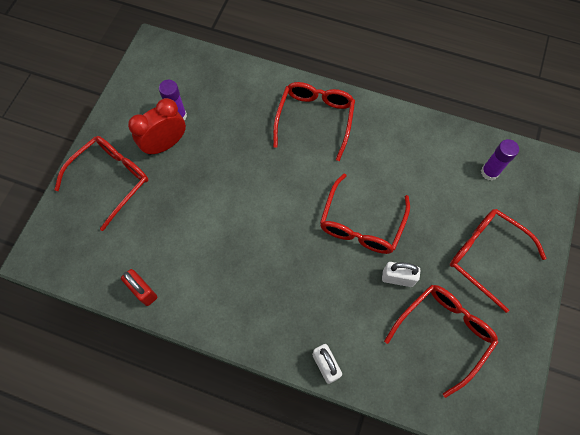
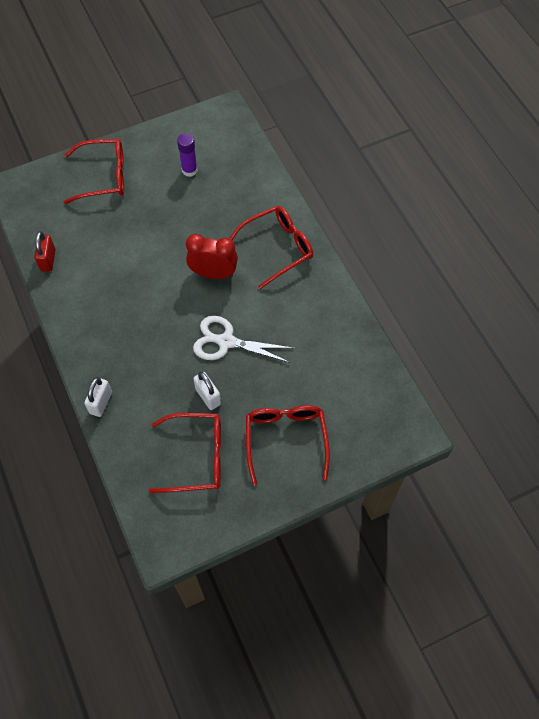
camera: 45 degrees right, 5 degrees down
(165, 144) = (160, 182): red clock -> red clock (213, 273)
(361, 223) = (226, 342): red glasses -> white scissors
(489, 172) = (359, 390): purple glue stick -> none

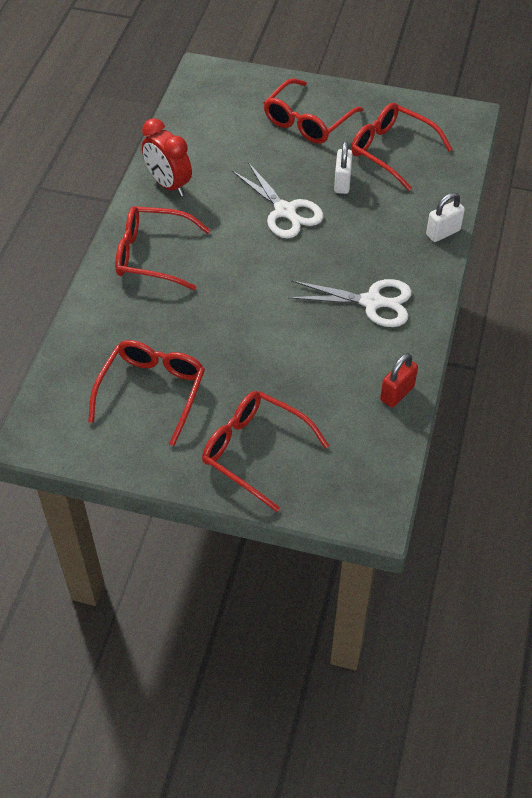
camera: 140 degrees left, 10 degrees down
(109, 311) = (372, 302): none -> white scissors
(189, 170) = (152, 392): purple glue stick -> red glasses
(213, 273) = (238, 272): red clock -> red clock (168, 184)

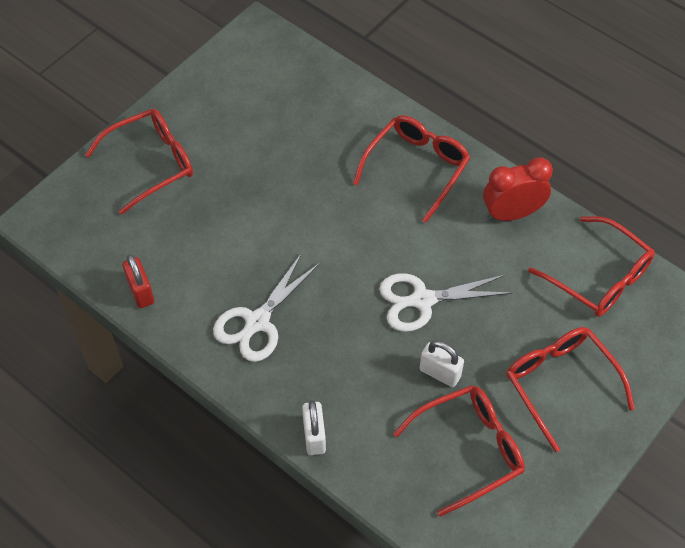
camera: 115 degrees right, 5 degrees up
(152, 392) = (255, 116): red glasses -> red glasses (599, 277)

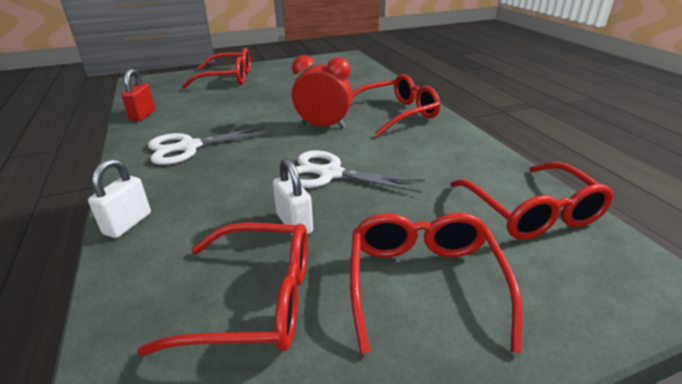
camera: 30 degrees right, 25 degrees down
(512, 213) = (460, 151): red clock -> red clock (323, 126)

